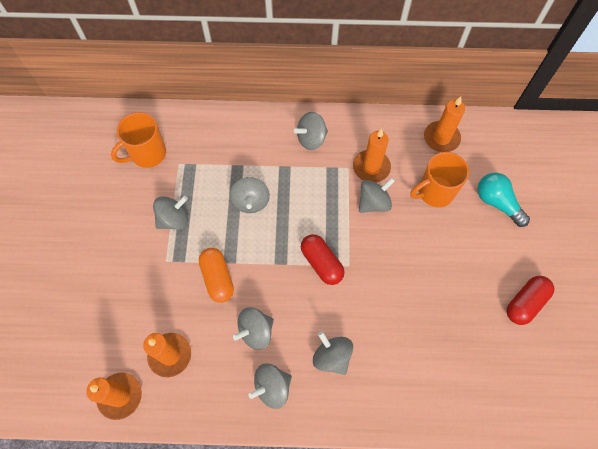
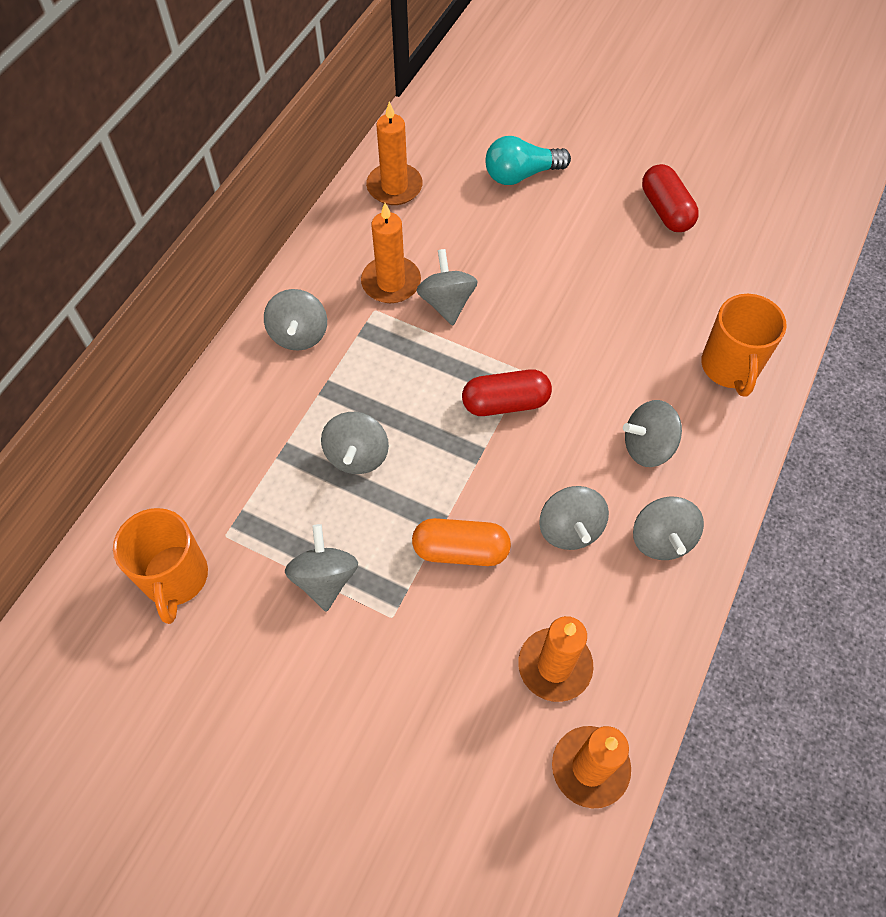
camera: 65 degrees left, 5 degrees down
(251, 202) = (357, 455): grey spinning top -> grey spinning top turned 75 degrees clockwise
(435, 192) = (470, 230): orange mug -> orange mug (730, 367)

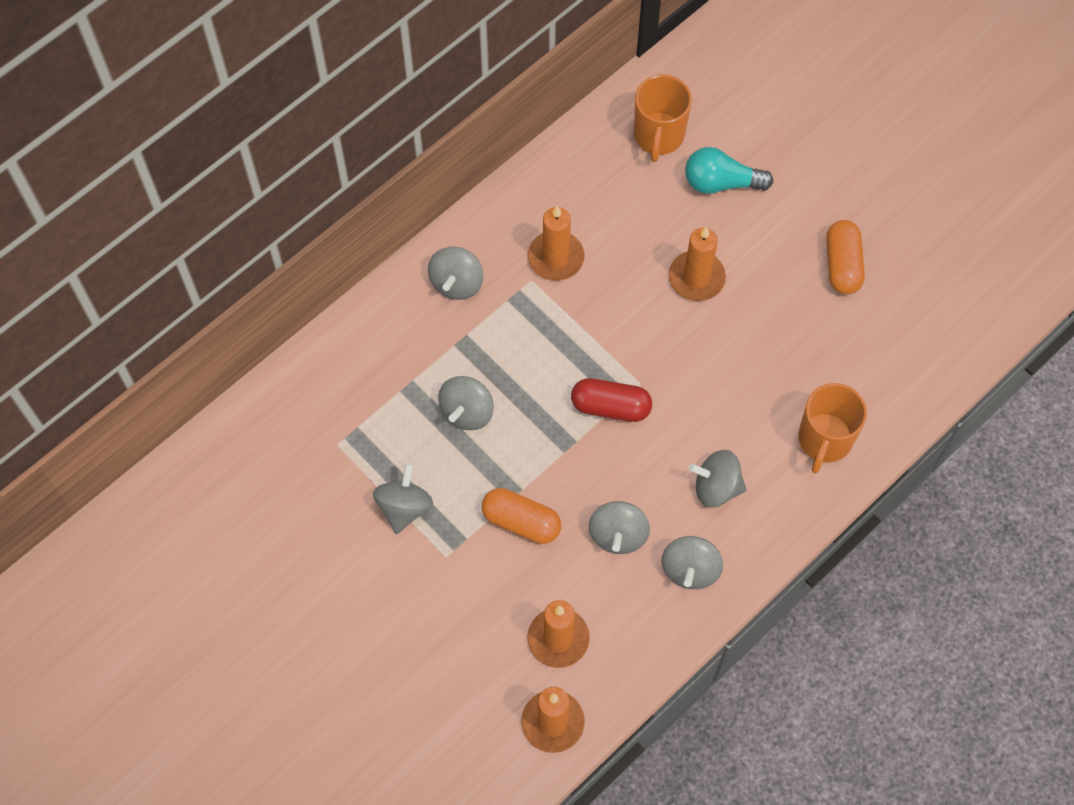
camera: 20 degrees right, 5 degrees up
(175, 578) = (288, 466): orange mug -> orange mug (658, 136)
(394, 187) = (596, 158): orange candle -> orange candle (696, 278)
(447, 303) = (598, 294): grey spinning top -> none
(666, 210) = (842, 265): red capsule -> orange capsule

